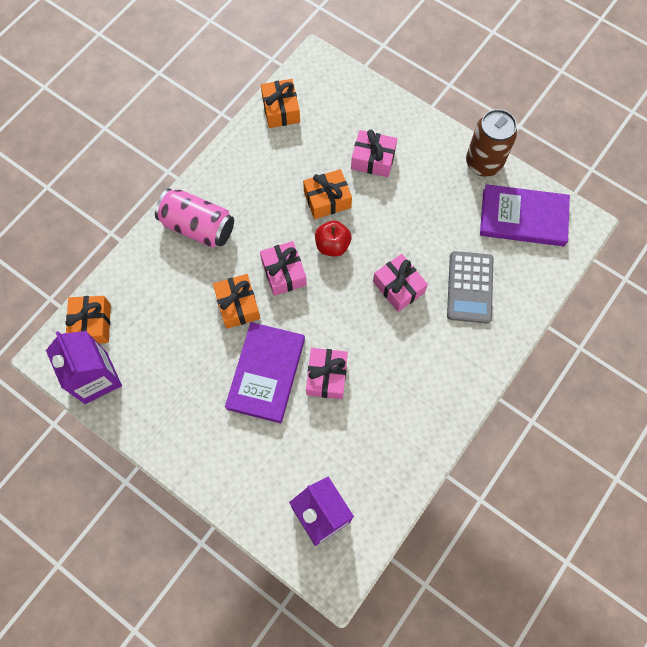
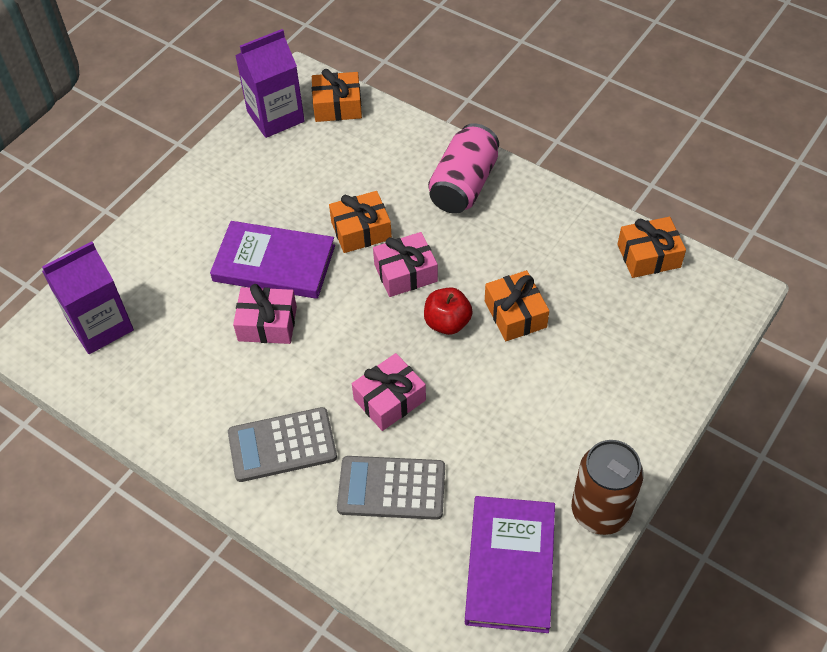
camera: 90 degrees right, 15 degrees down
(373, 159) = (585, 365): pink gift -> none
(436, 362) = (282, 445): none -> grey calculator

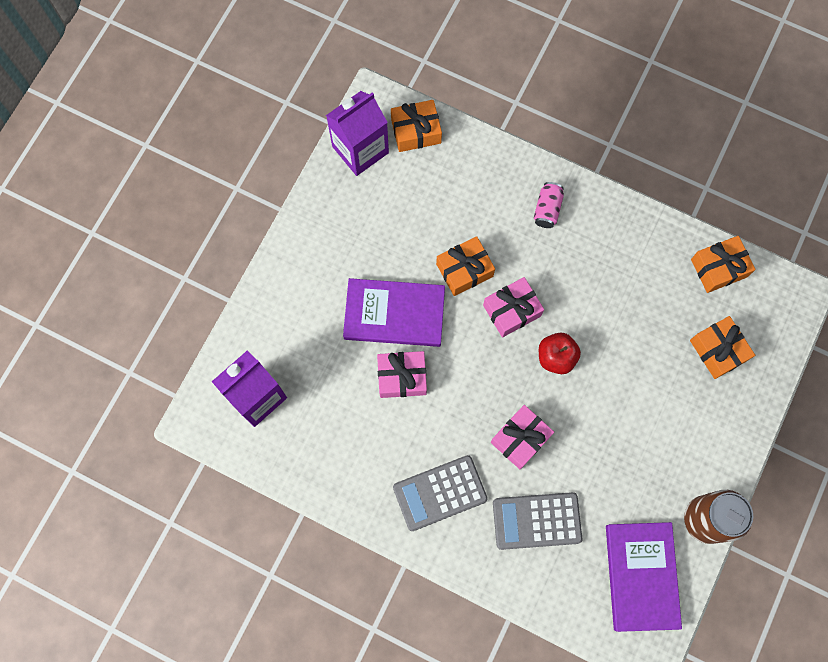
camera: 10 degrees left, 20 degrees up
(463, 185) = (547, 209): pink can -> pink can, size x0.53
(515, 314) = (612, 341): orange gift -> orange gift (718, 350)

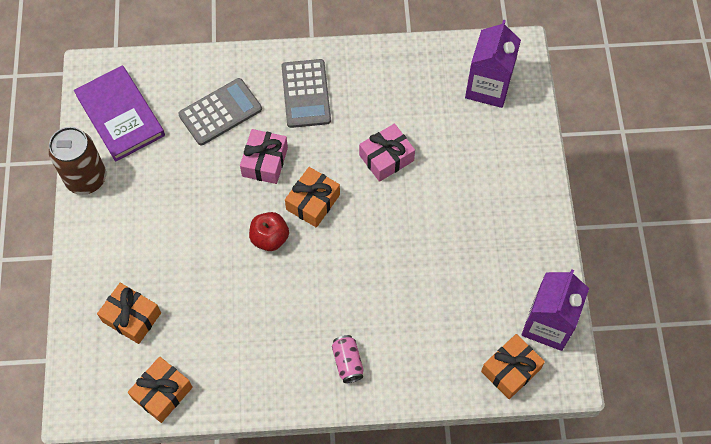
camera: 150 degrees right, 10 degrees down
(394, 314) = (424, 202): purple book -> none
(440, 493) = (305, 94): grey calculator -> grey calculator turned 135 degrees clockwise
(464, 270) = (388, 268): orange gift -> orange gift (313, 202)
(512, 310) = (328, 256): pink gift -> none

